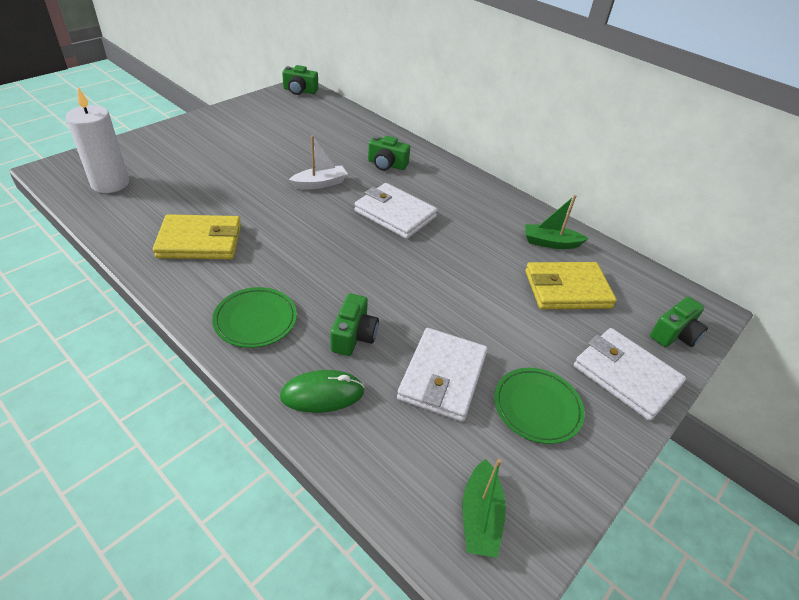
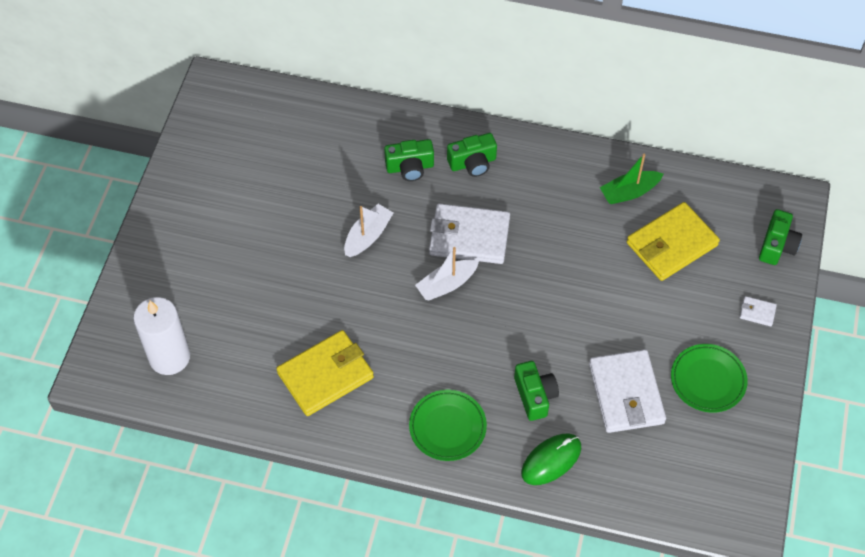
camera: 25 degrees left, 15 degrees up
(300, 91) = (217, 91): green camera -> green camera (472, 163)
(350, 232) = (447, 284): none -> white boat
(480, 516) = (715, 486): green boat -> none
(625, 376) = (757, 312): white wallet -> white wallet, size x0.42

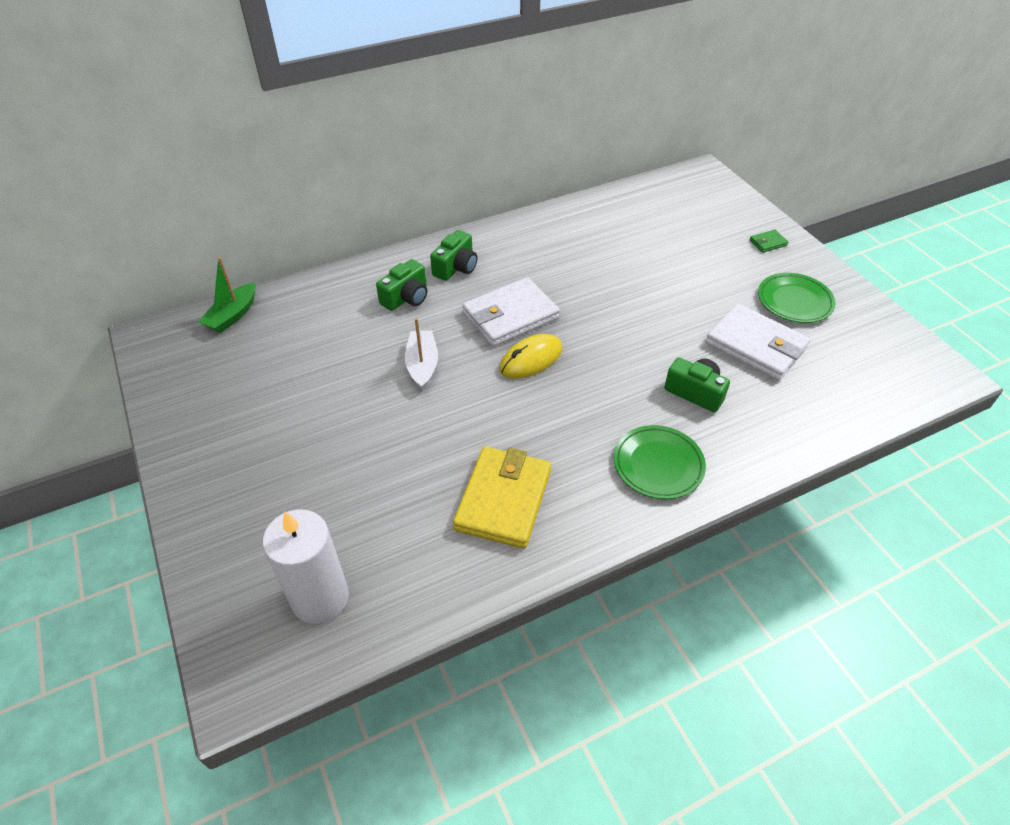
camera: 40 degrees left, 10 degrees down
(447, 284) = (531, 359): white boat -> yellow mouse
(551, 460) = (766, 430): green mouse -> none
(629, 192) = (595, 223): green boat -> green boat (233, 315)
(672, 244) = (662, 237): yellow wallet -> none
(757, 312) = (768, 243): white wallet -> green wallet
(777, 246) = (727, 200): green camera -> none

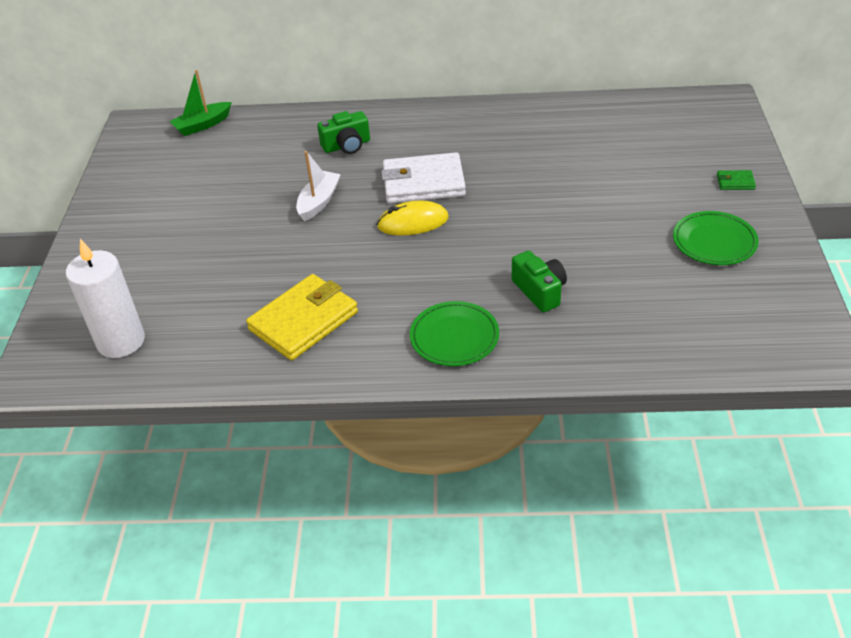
camera: 30 degrees right, 5 degrees down
(456, 267) = (408, 131): green camera -> none
(755, 346) = (635, 270): white wallet -> none

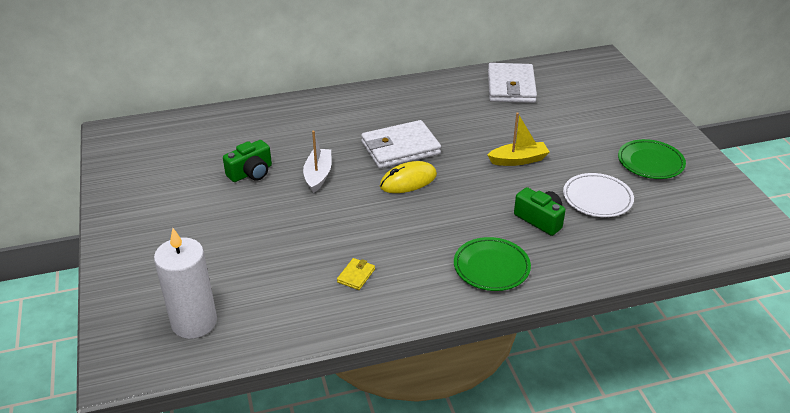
camera: 20 degrees left, 5 degrees down
(202, 125) = (178, 125): green boat -> none
(303, 321) = (356, 275): yellow wallet -> yellow wallet, size x0.42
(347, 145) = (319, 126): green camera -> green camera (251, 173)
(552, 216) = (518, 160): none -> yellow boat
(591, 124) = (511, 87): none -> white wallet
(622, 276) = (597, 198): none -> white plate
(735, 182) = (641, 116): green wallet -> none

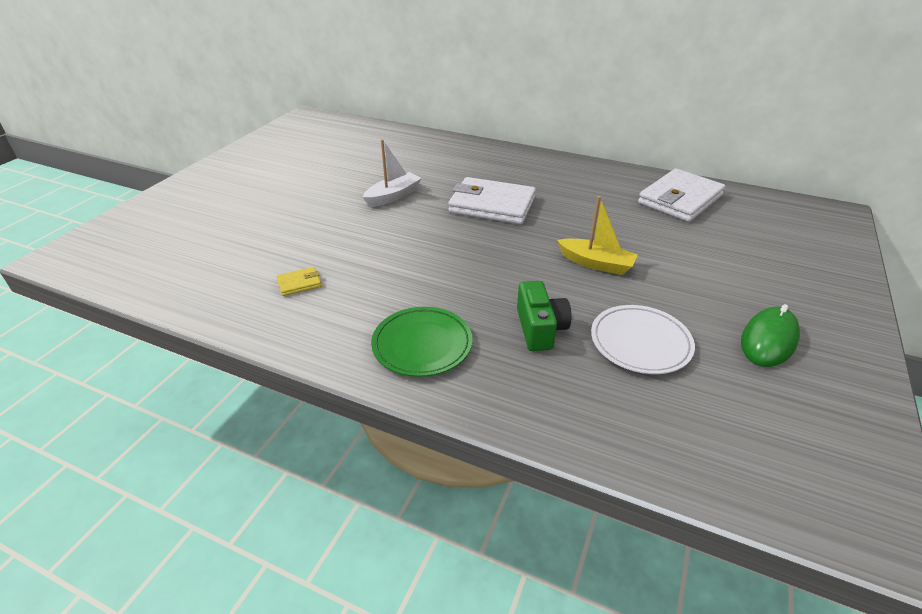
camera: 40 degrees right, 0 degrees up
(194, 322) = (147, 252): white candle -> none
(251, 173) = (349, 174): green camera -> none
(408, 181) = (459, 232): yellow mouse -> none
(650, 162) = (768, 340): green plate -> green mouse

